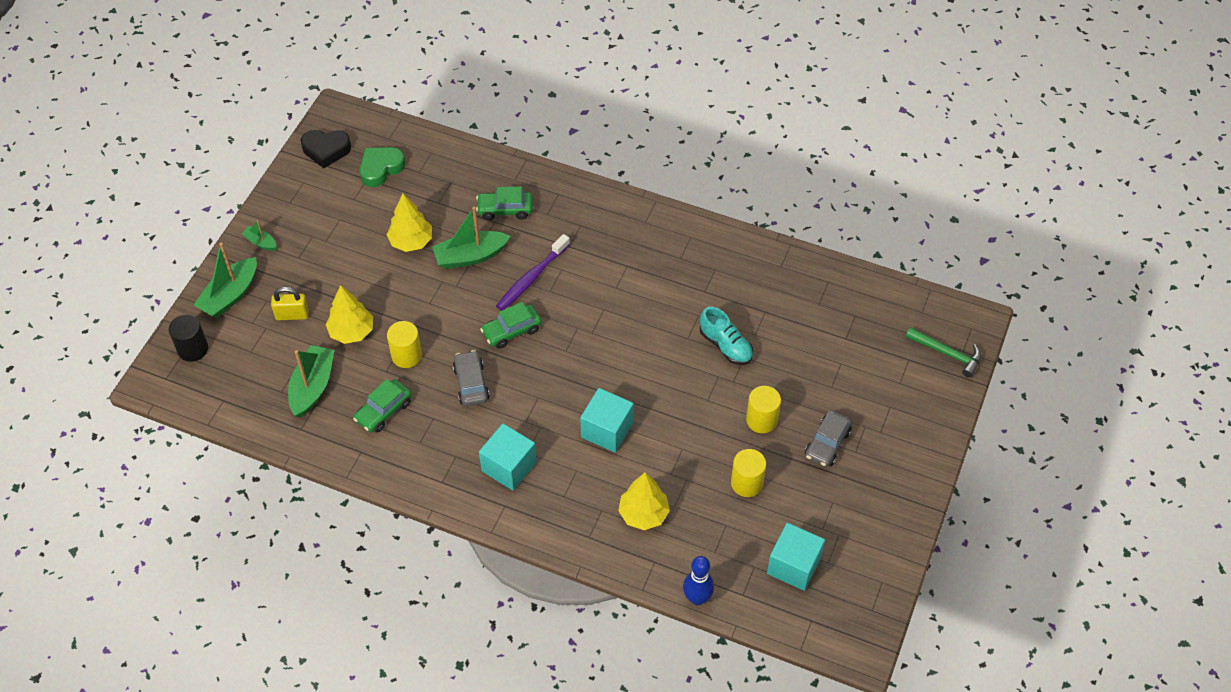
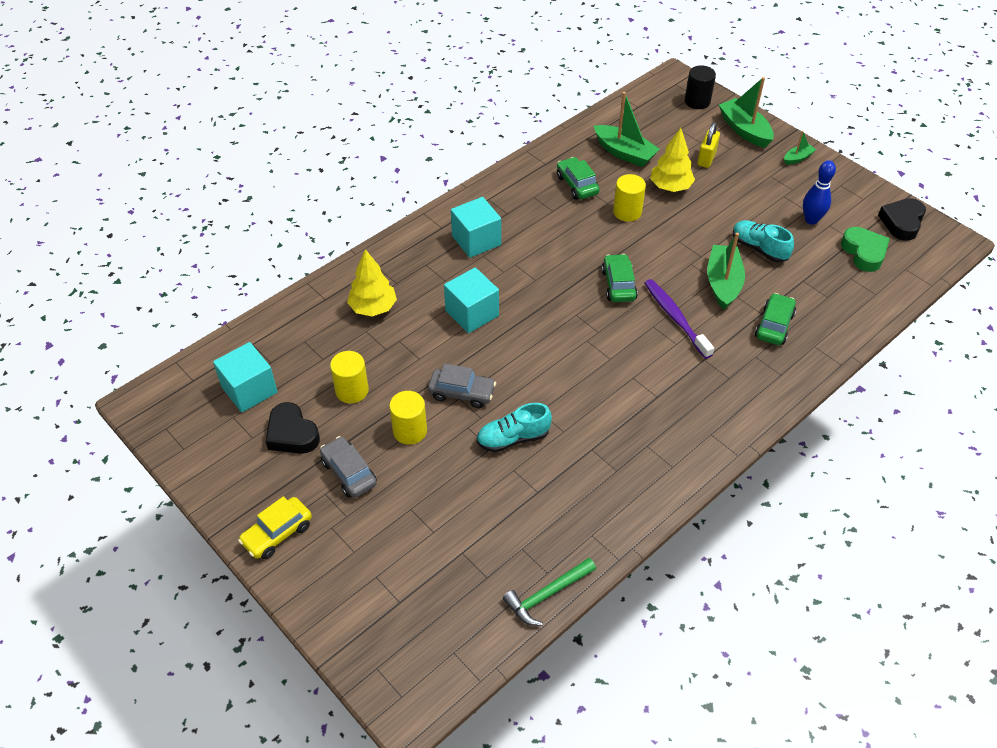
camera: 115 degrees right, 5 degrees down
(411, 242) = (759, 248): yellow tree -> turquoise shoe
(471, 384) = (574, 242): grey car -> grey car (462, 393)
(697, 598) = (272, 313): blue bowling pin -> blue bowling pin (811, 220)
(817, 505) = (292, 434): none -> black heart
(909, 465) = (277, 533): none -> yellow car
(947, 354) = (382, 647): green hammer -> green hammer (547, 595)

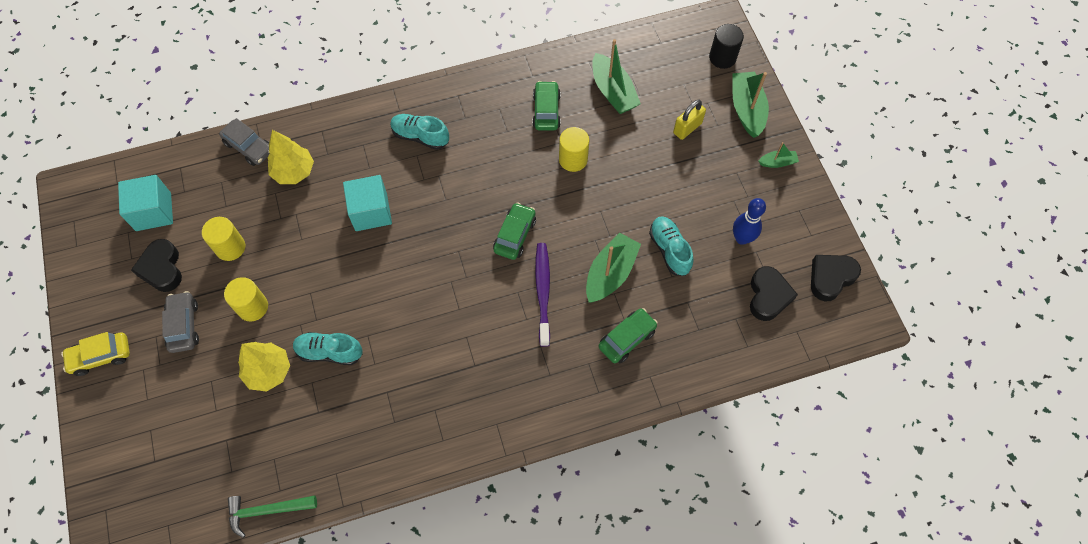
camera: 25 degrees right, 15 degrees up
(462, 393) = (315, 289): grey car -> grey car (249, 147)
(476, 240) = (420, 136): turquoise cube -> turquoise shoe
(670, 187) = (631, 147): yellow tree -> yellow tree (268, 371)
(864, 252) = (768, 296): green heart -> black heart

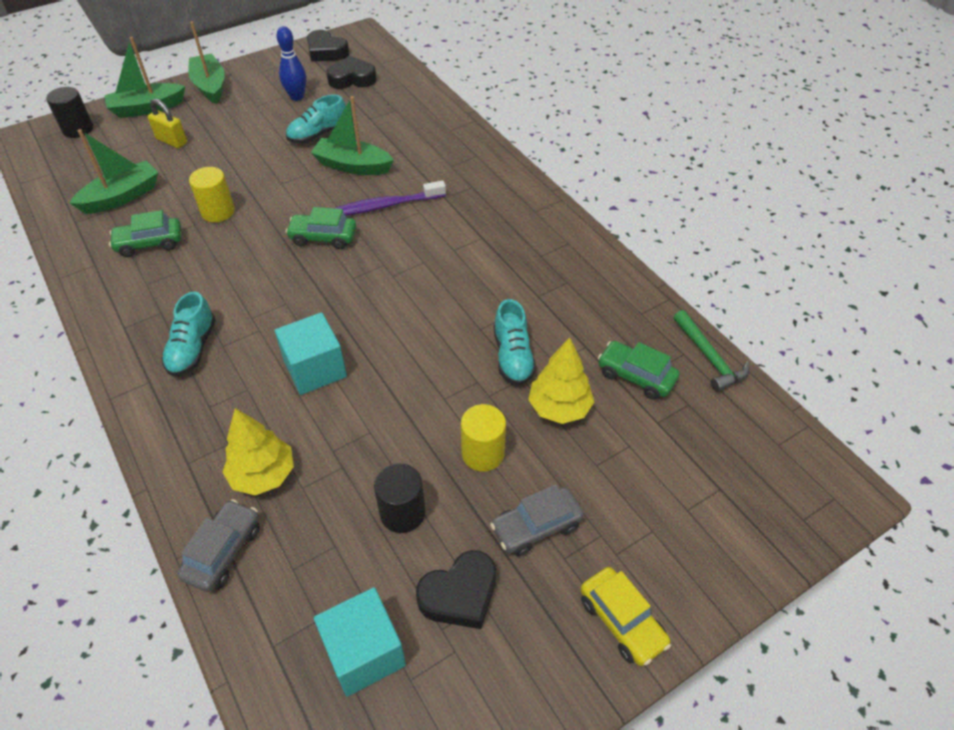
camera: 105 degrees left, 15 degrees down
(230, 247) = (402, 513): yellow cylinder -> black cylinder
(627, 339) = (418, 147): green car -> green car (636, 376)
(777, 162) = (210, 86): green boat -> green boat, size x1.93

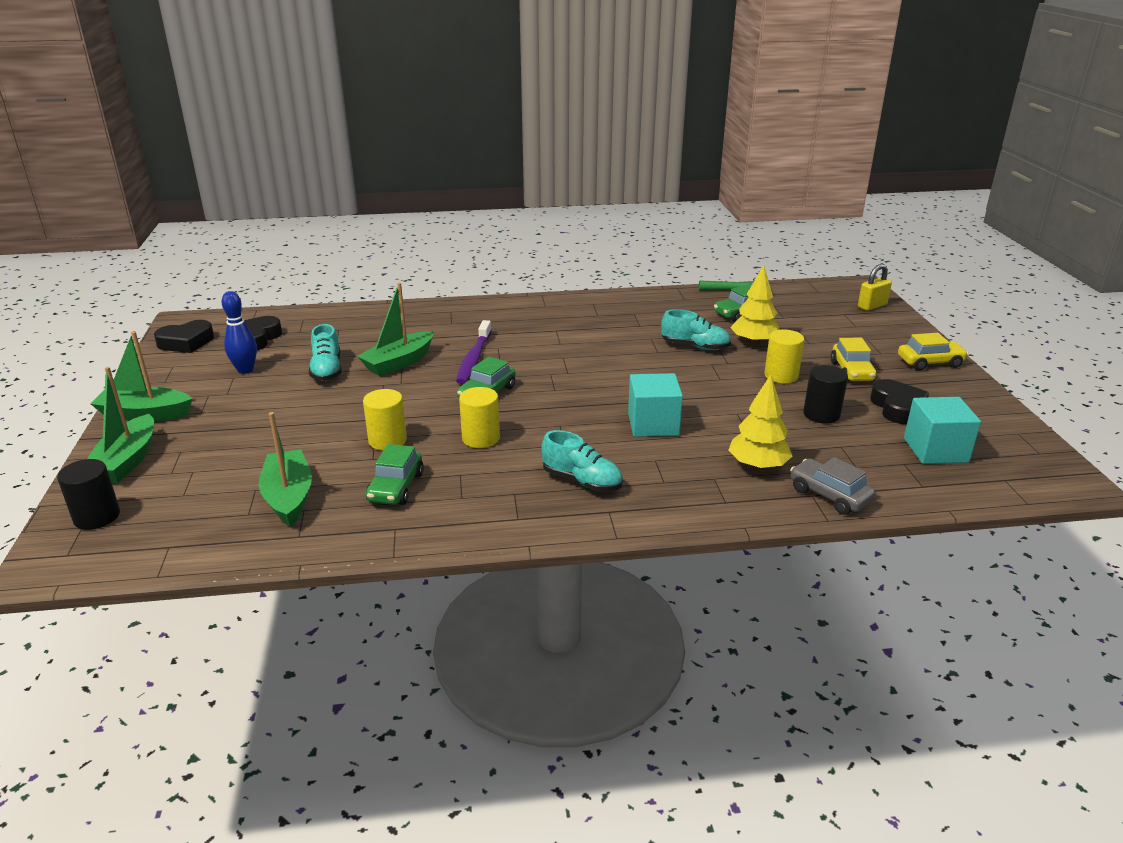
camera: 65 degrees left, 20 degrees down
(172, 141) = (221, 452): yellow padlock -> yellow padlock (872, 306)
(241, 262) = (481, 438): none -> yellow cylinder
(536, 527) = (851, 372): grey car -> yellow car

